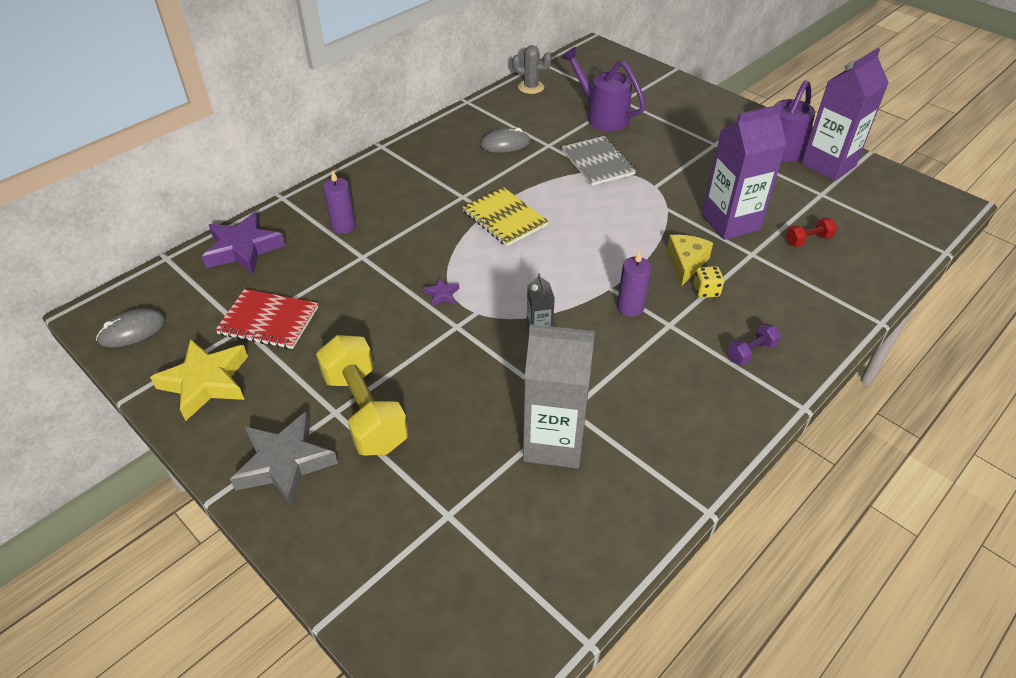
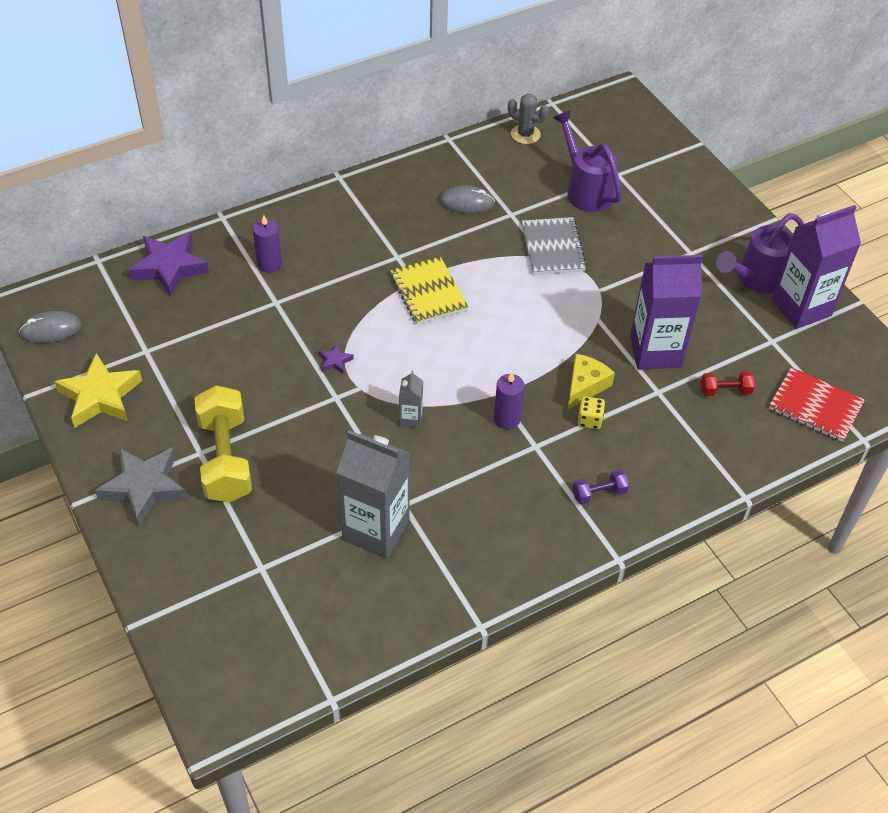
camera: 15 degrees right, 5 degrees up
(268, 321) = (170, 349): red notebook -> red notebook (815, 406)

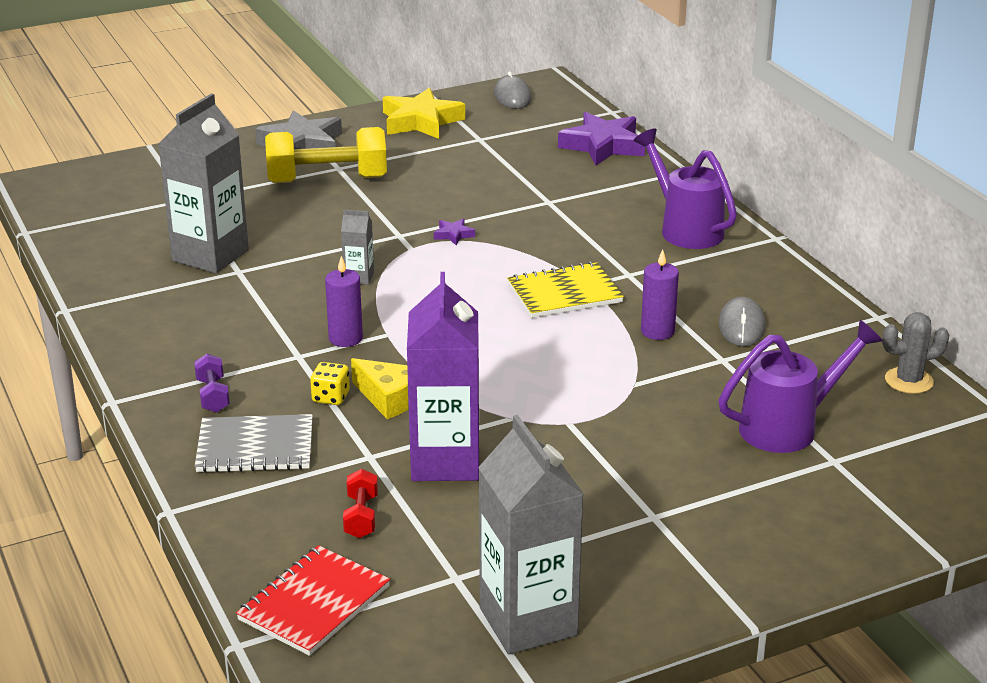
camera: 95 degrees right, 20 degrees down
(269, 264) = (611, 197): purple candle -> purple candle (657, 331)
(525, 134) = (909, 381): grey cactus -> grey cactus turned 45 degrees clockwise
(553, 248) = (655, 390): grey notebook -> grey notebook (255, 447)
(756, 279) = (595, 579): purple watering can -> purple watering can (685, 229)
(801, 308) = (528, 621): purple carton -> grey carton

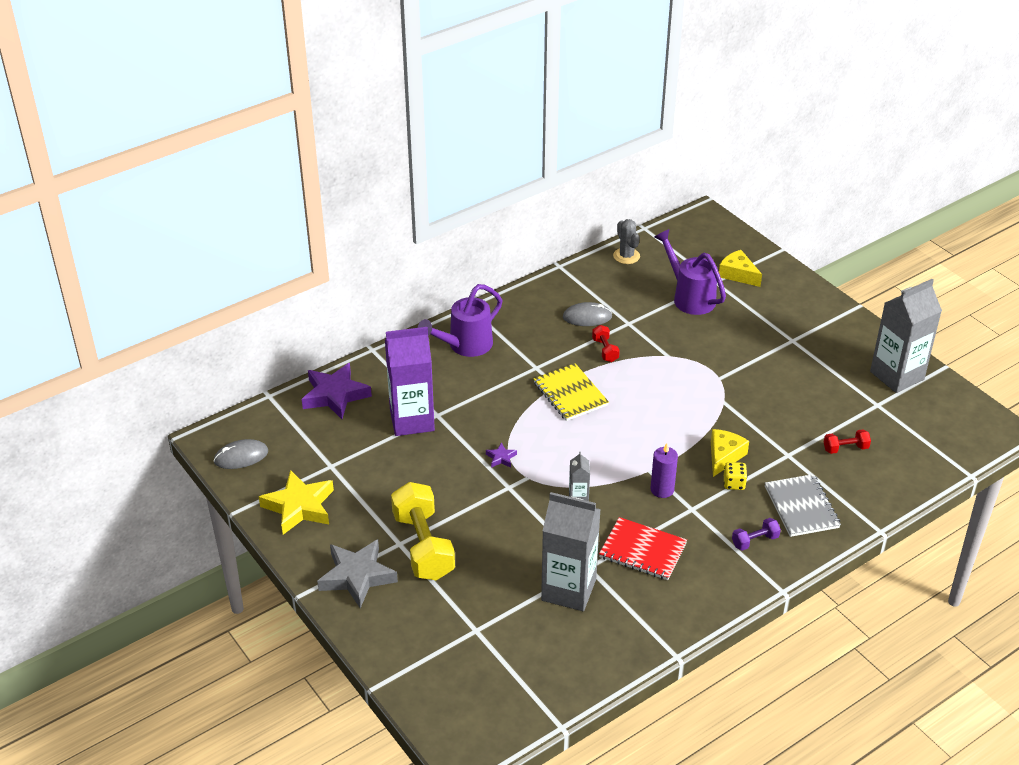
camera: 100 degrees left, 10 degrees up
(314, 603) = (925, 453): red notebook -> red notebook (642, 551)
(445, 461) = (779, 423): purple carton -> purple carton (412, 420)
(657, 331) = (605, 350): purple candle -> red dumbbell
(856, 490) = (738, 274): none -> yellow cheese

